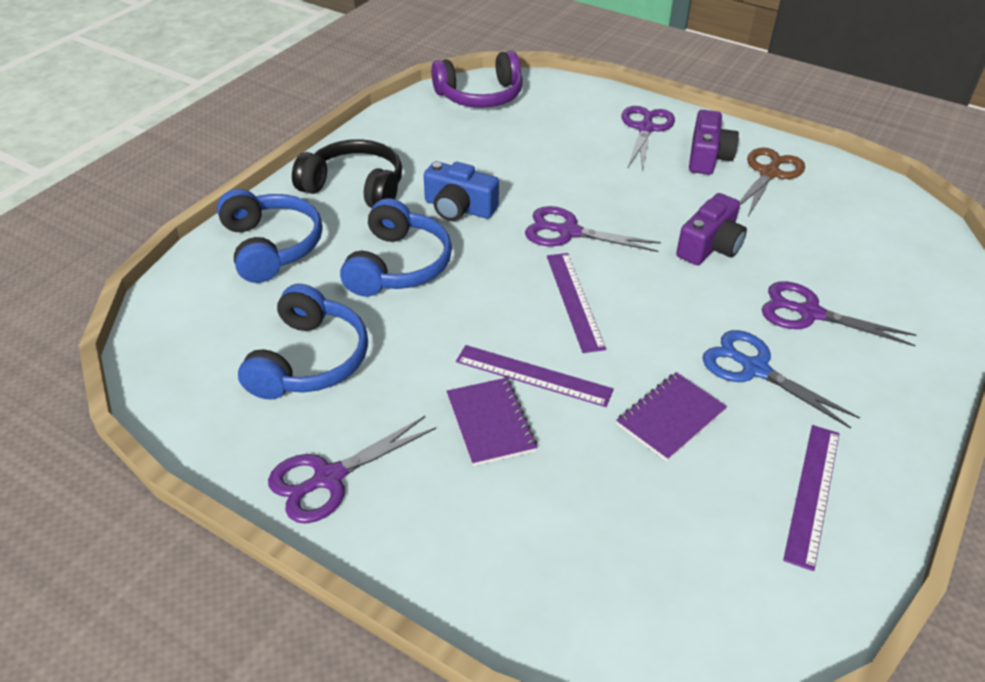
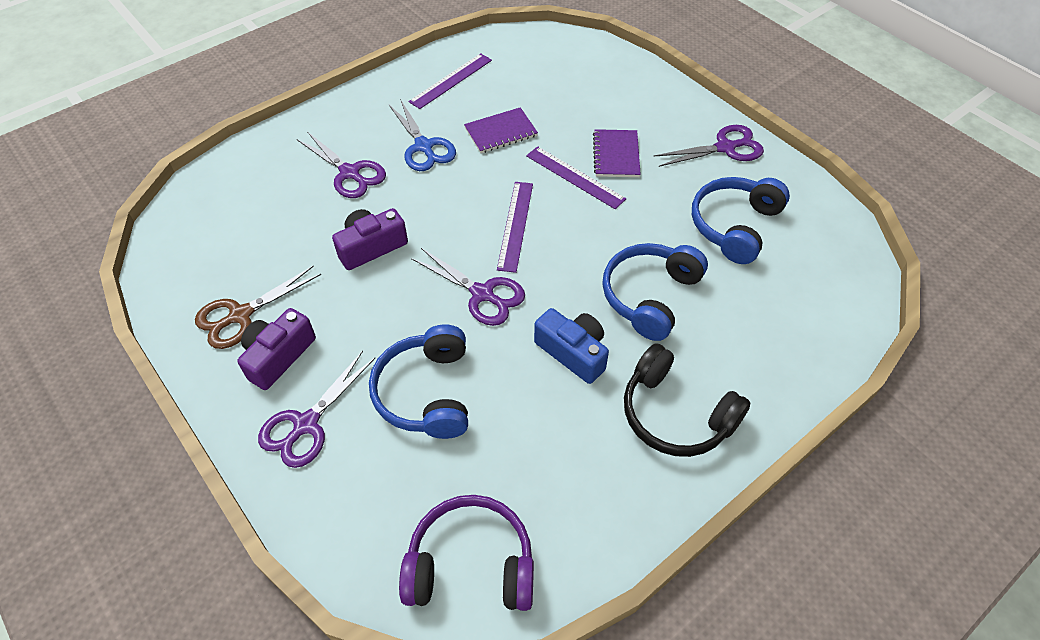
camera: 160 degrees left, 10 degrees up
(272, 246) = (767, 350): blue headphones -> blue headphones (426, 392)

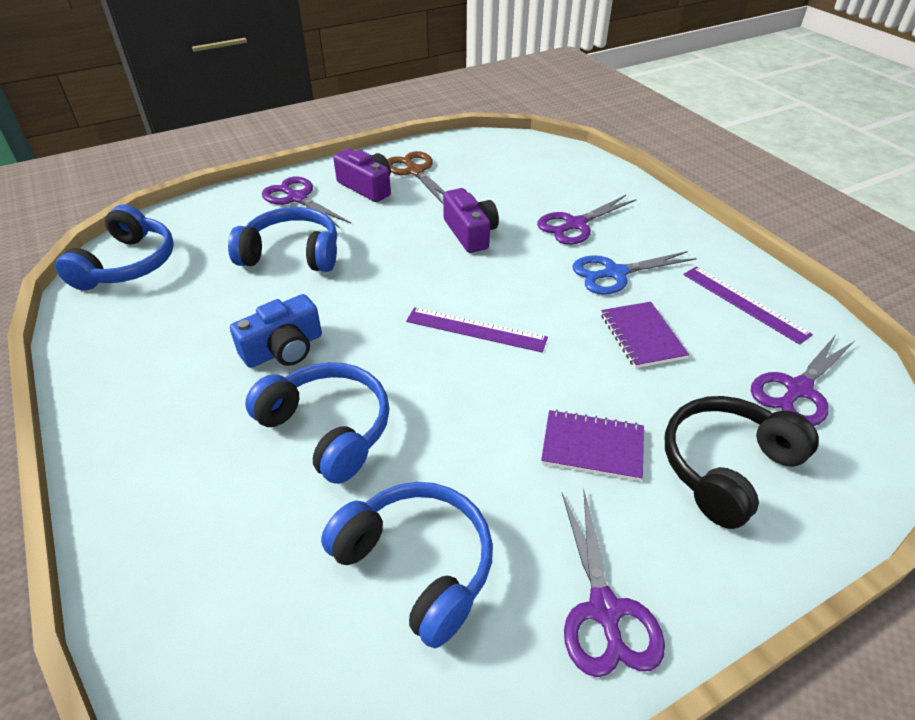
camera: 100 degrees right, 10 degrees down
(471, 564) = (128, 264): purple headphones -> blue headphones
(482, 294) = (386, 295): purple scissors -> purple scissors (798, 389)
(575, 177) = (550, 393): purple ruler -> none
(675, 414) = (164, 415): black headphones -> black headphones (726, 466)

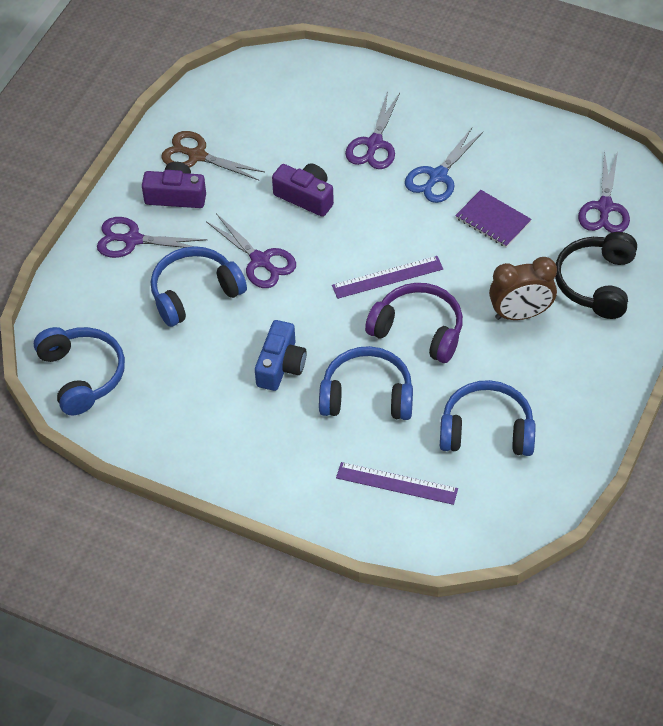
camera: 35 degrees left, 10 degrees up
(455, 395) = (418, 330): none -> purple headphones
(592, 447) = (520, 314): purple notebook -> brown clock
(604, 610) = (588, 393): purple scissors -> purple scissors (260, 261)
(744, 303) = (536, 155): purple ruler -> purple ruler (396, 483)

